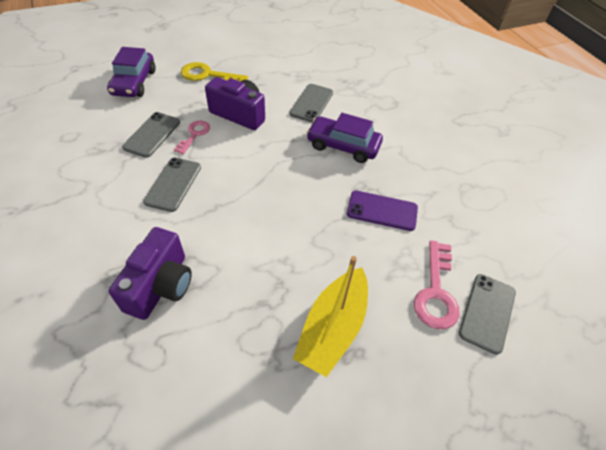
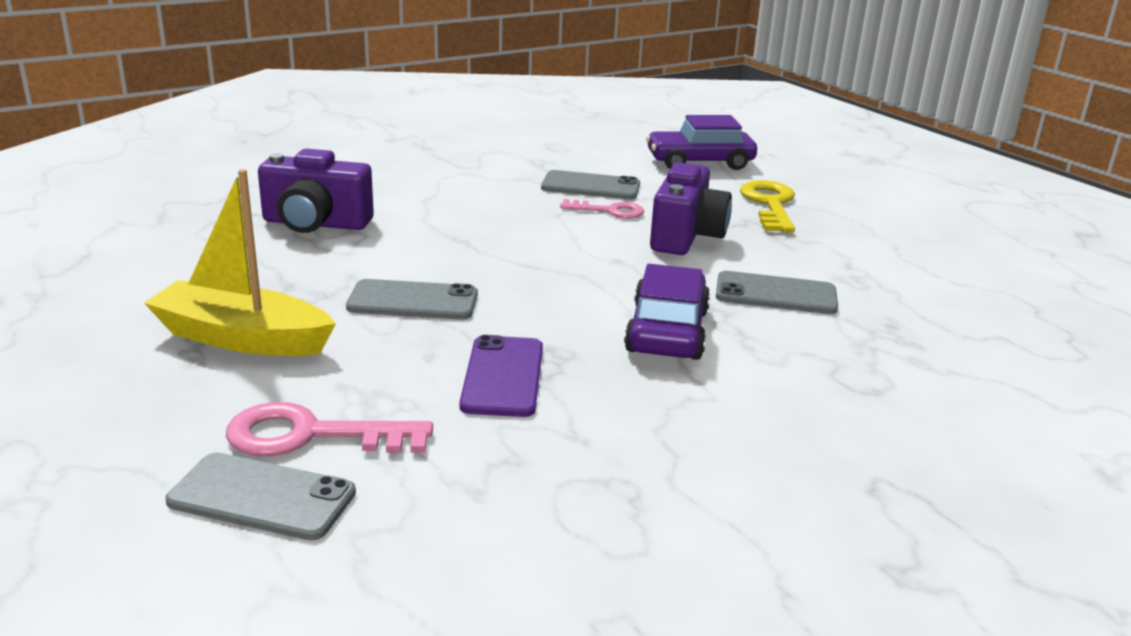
camera: 80 degrees right, 25 degrees down
(173, 184) = (496, 210): grey phone -> grey phone (413, 301)

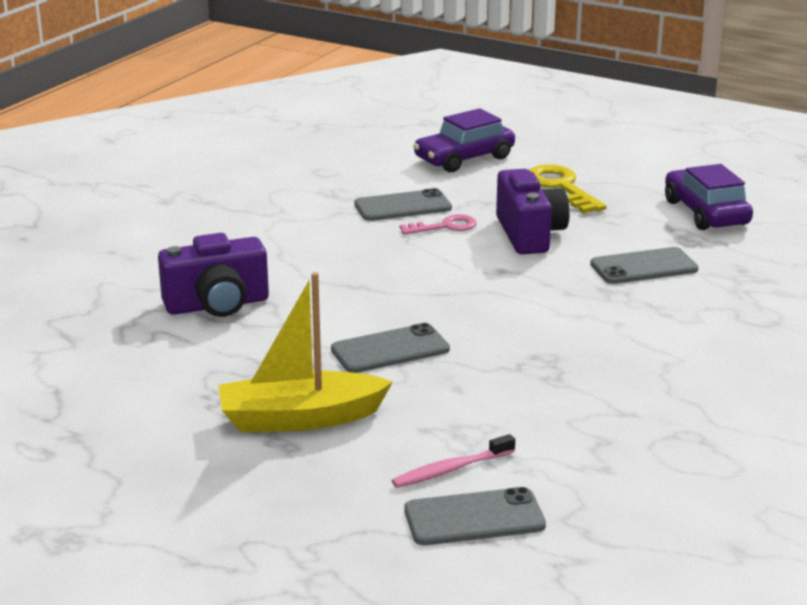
camera: 25 degrees left, 0 degrees up
(311, 435) = (451, 469): pink key -> pink toothbrush
(503, 376) = (528, 387): purple phone -> none
(667, 331) = (600, 319): purple car -> purple car (705, 213)

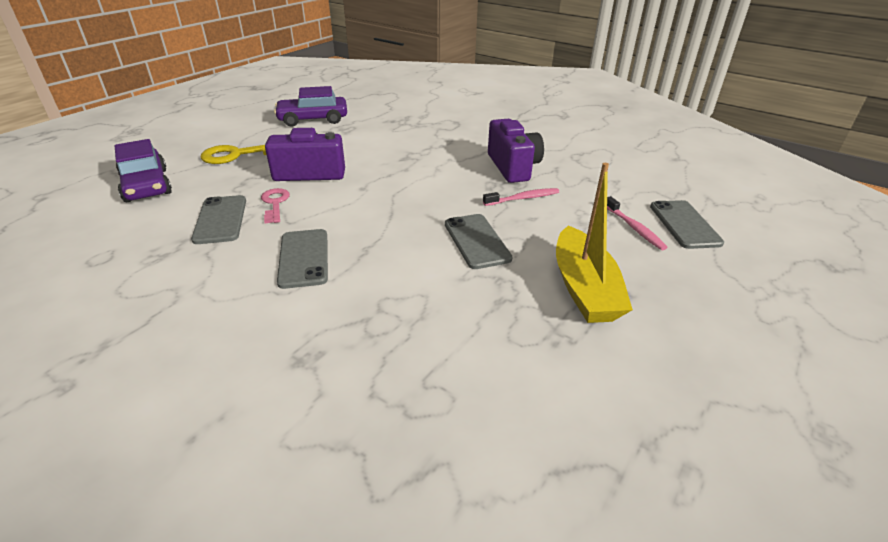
camera: 85 degrees left, 10 degrees up
(217, 305) = (376, 336): purple camera -> purple camera (513, 167)
(512, 382) = (522, 198): none -> pink toothbrush
(643, 267) = (378, 144): grey phone -> grey phone (303, 258)

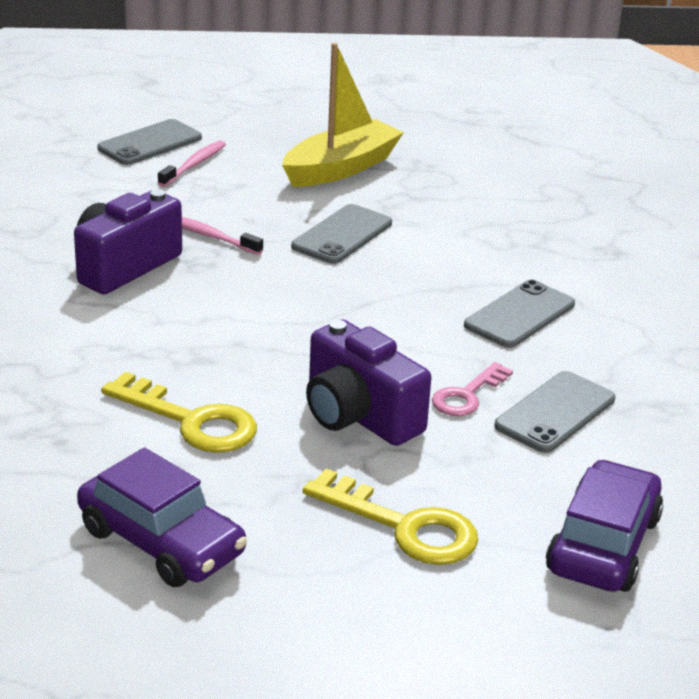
camera: 130 degrees left, 5 degrees down
(366, 142) = (191, 421): none -> yellow key

